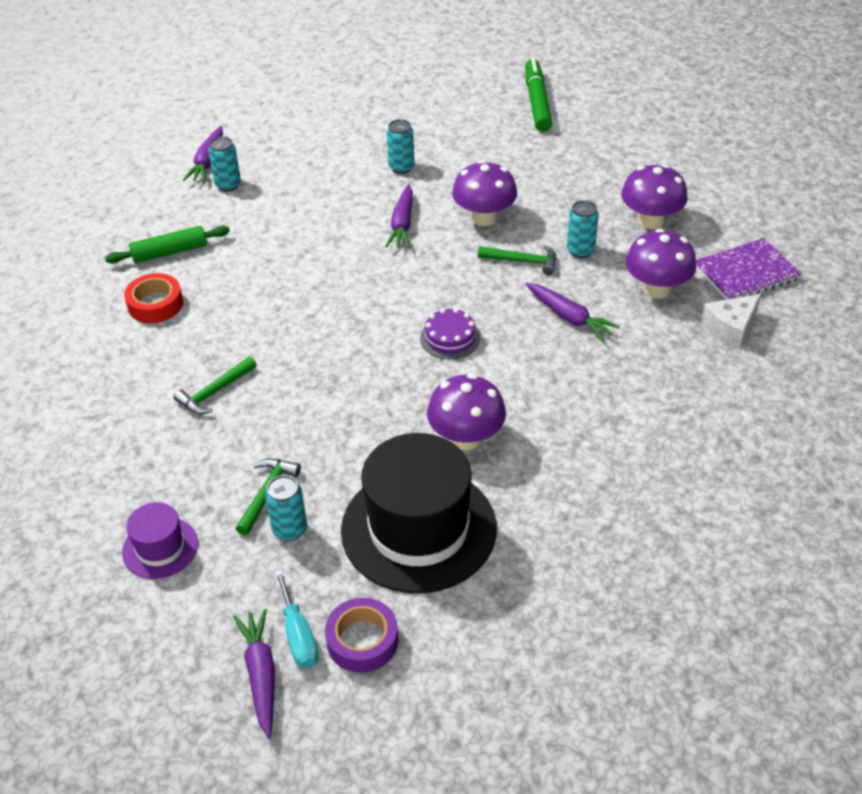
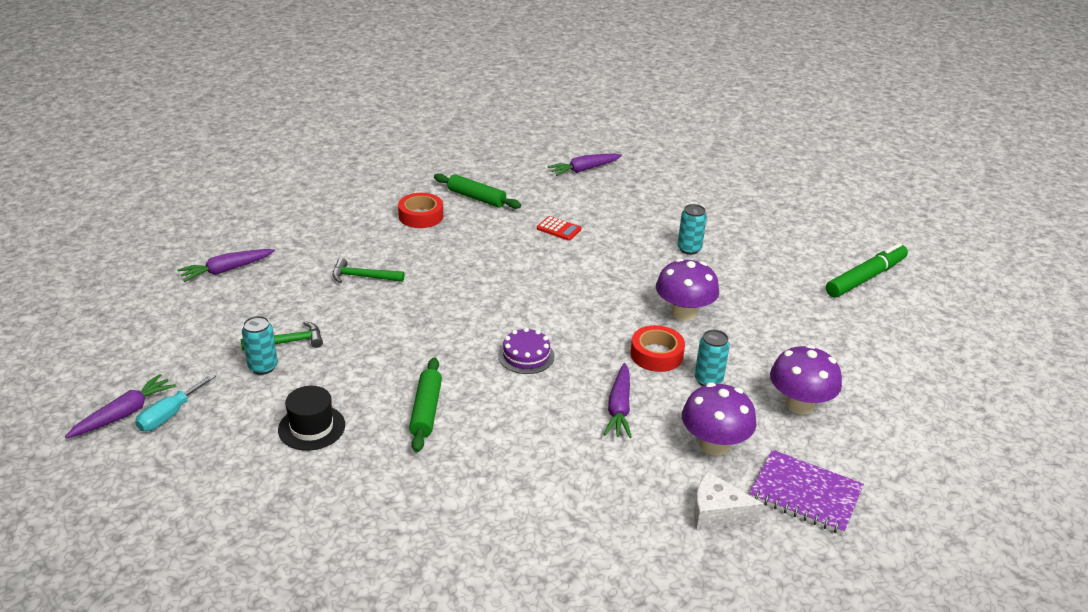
camera: 50 degrees right, 10 degrees down
(160, 548) = (204, 321): purple hat -> none
(228, 185) = (571, 188): turquoise can -> none
(285, 226) = (558, 229): none -> red calculator
(362, 640) = (184, 447): purple tape -> none
(402, 224) = (625, 278): purple carrot -> purple carrot (227, 270)
(418, 529) = (311, 427): black hat -> black hat, size x0.48
(466, 438) = (426, 411): purple mushroom -> green rolling pin
(522, 261) = (656, 354): green hammer -> red tape

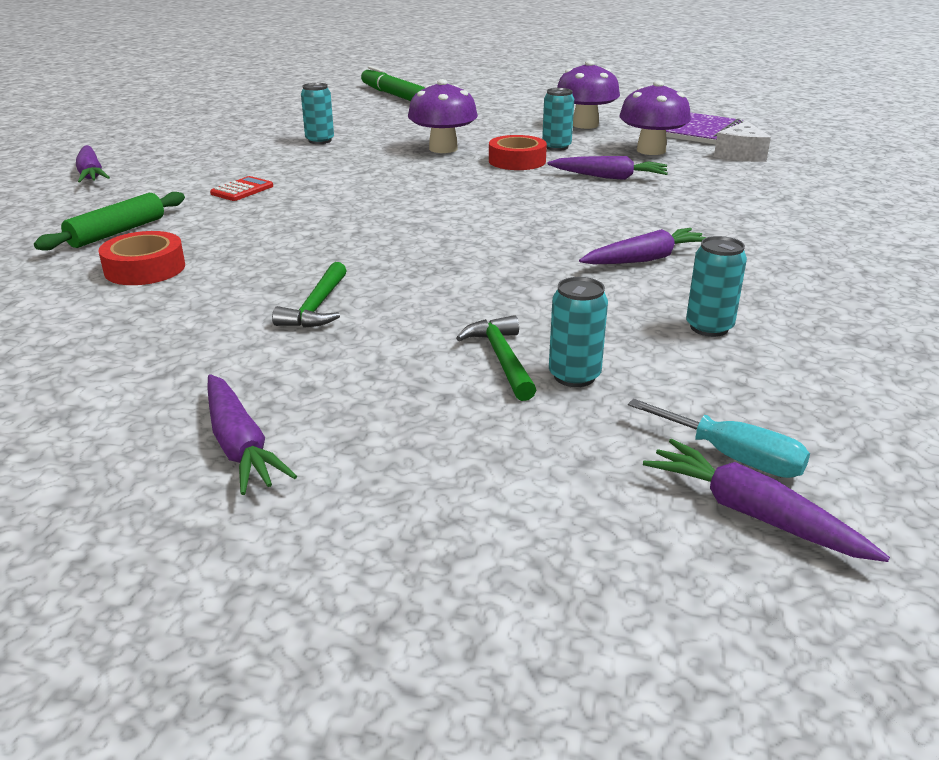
camera: 85 degrees left, 5 degrees down
(311, 427) = (709, 327): black hat -> turquoise can
(426, 411) = (645, 259): green rolling pin -> purple carrot
(526, 355) = (524, 211): purple cake -> none

